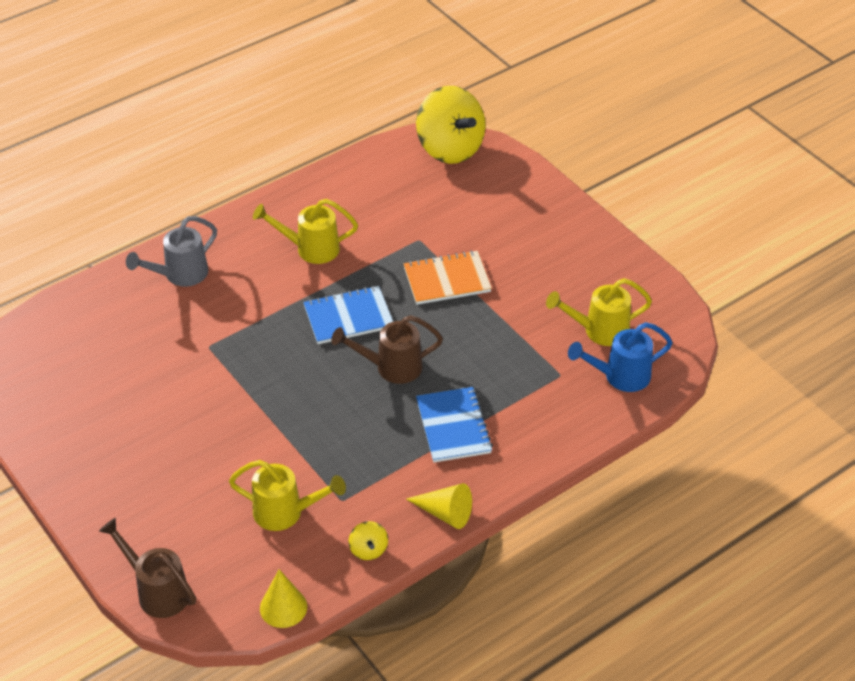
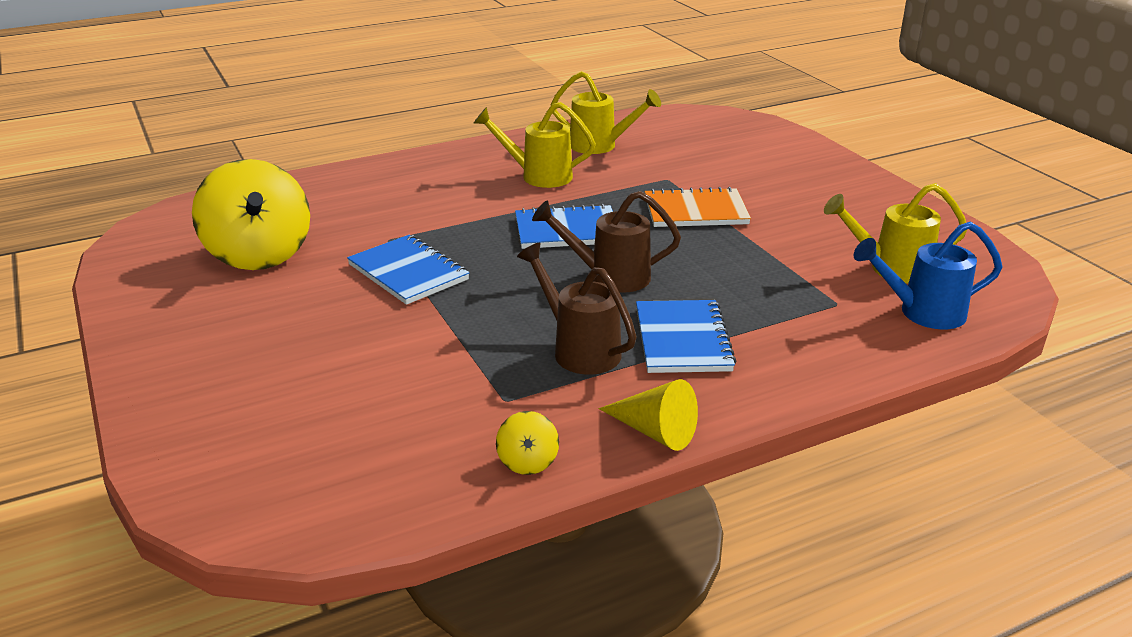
camera: 10 degrees right, 15 degrees down
(157, 591) = (193, 475): brown watering can -> brown watering can (579, 349)
(180, 275) = (382, 183): grey watering can -> none
(237, 382) = (408, 272): none -> blue notebook
(283, 607) = (371, 520): yellow cone -> none
(285, 512) = (420, 405): yellow watering can -> yellow watering can (600, 146)
(450, 148) = (714, 121): yellow spinning top -> yellow spinning top (259, 254)

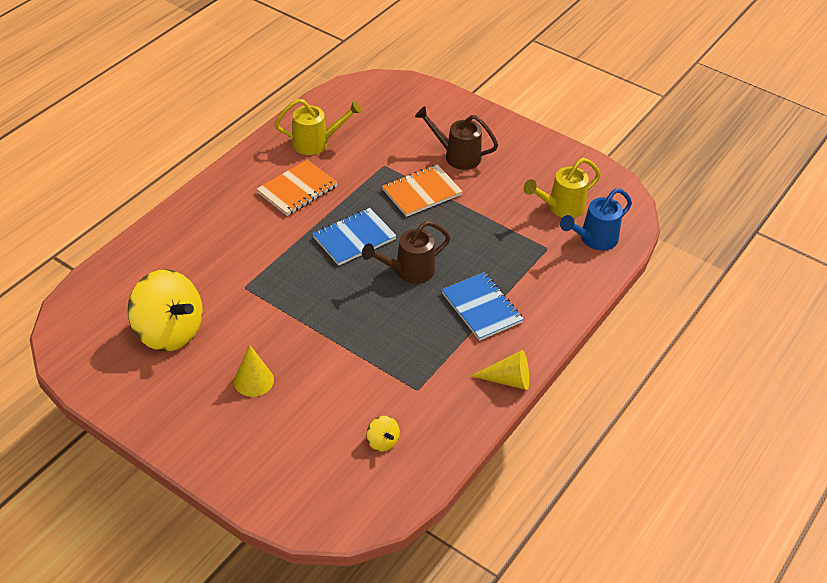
camera: 30 degrees left, 15 degrees up
(301, 325) = (253, 380): none -> yellow cone
(408, 272) = (282, 312): blue notebook -> none
(528, 462) = (458, 425): yellow spinning top -> yellow spinning top (382, 442)
(539, 176) = (297, 189): yellow watering can -> orange notebook
(579, 349) = (431, 337): brown watering can -> brown watering can (457, 156)

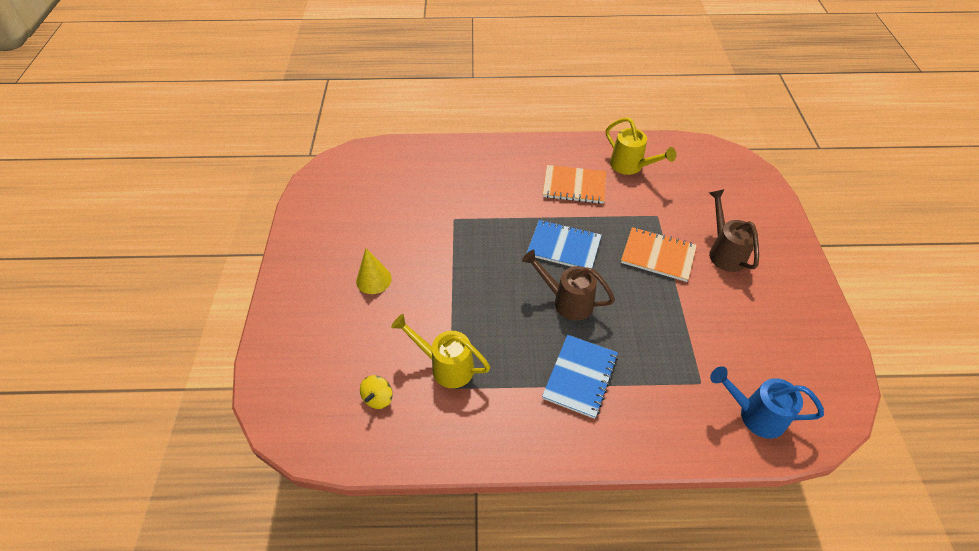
camera: 55 degrees right, 5 degrees up
(169, 332) = (379, 208): yellow spinning top -> none
(508, 380) = (519, 450): yellow cone -> none
(561, 207) = (760, 362): yellow watering can -> yellow watering can (446, 366)

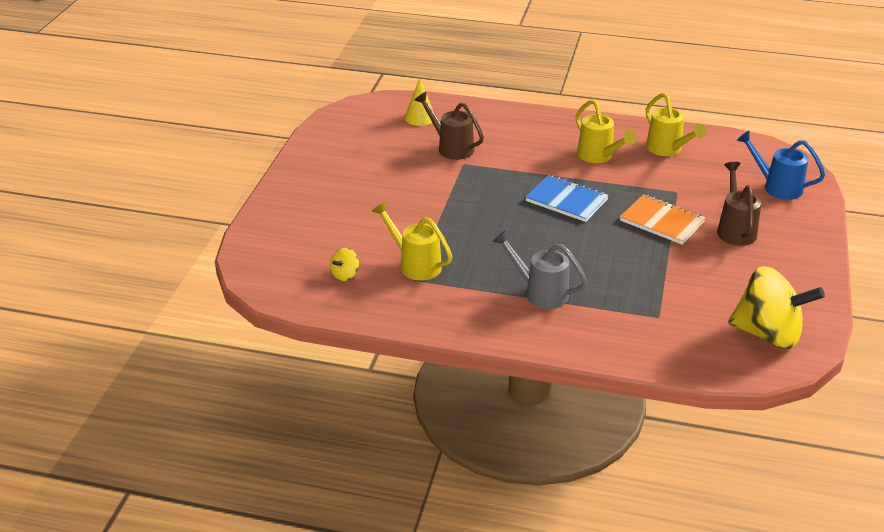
camera: 15 degrees right, 15 degrees down
(373, 279) = (369, 196): yellow cone -> yellow cone (420, 117)
(567, 301) = (551, 240): brown watering can -> brown watering can (451, 147)
(574, 186) = (598, 156): orange notebook -> yellow watering can
(580, 377) = (540, 293): blue notebook -> grey watering can
(755, 414) = (702, 346): blue watering can -> blue watering can (777, 187)
(806, 382) = (768, 334): none -> yellow spinning top

